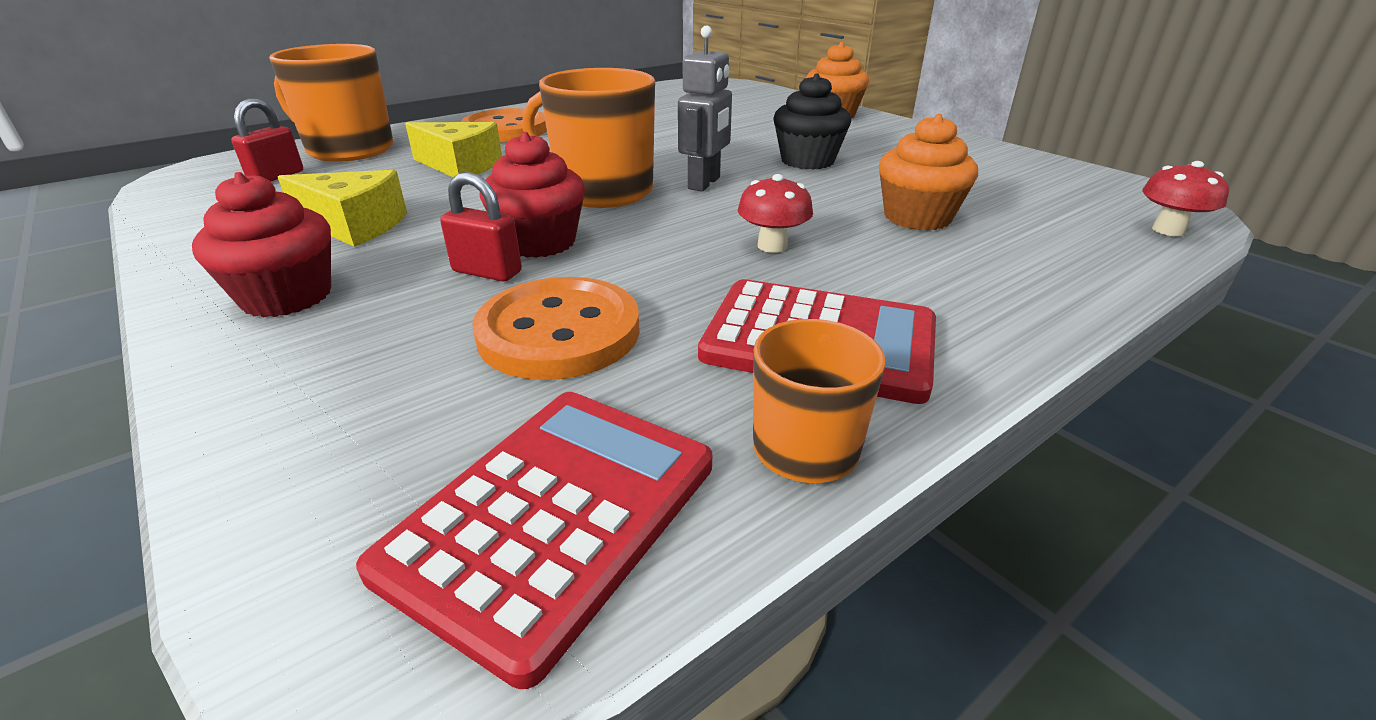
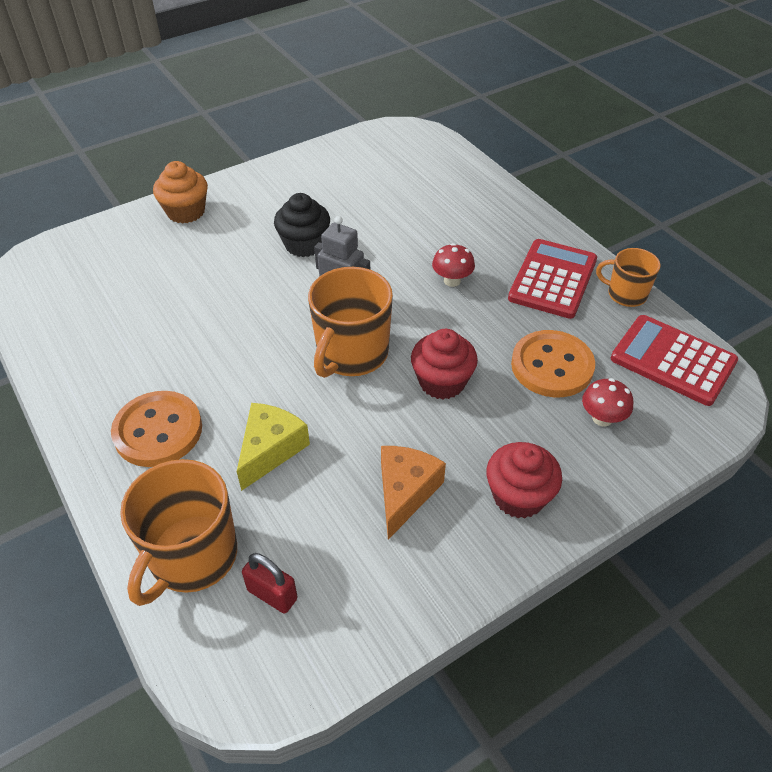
camera: 85 degrees left, 15 degrees up
(355, 225) = (405, 492): yellow cheese -> orange cheese
(487, 272) = (484, 403): red padlock -> none
(917, 217) = (415, 219): orange cupcake -> none
(1168, 230) = (439, 145): red mushroom -> red mushroom (602, 418)

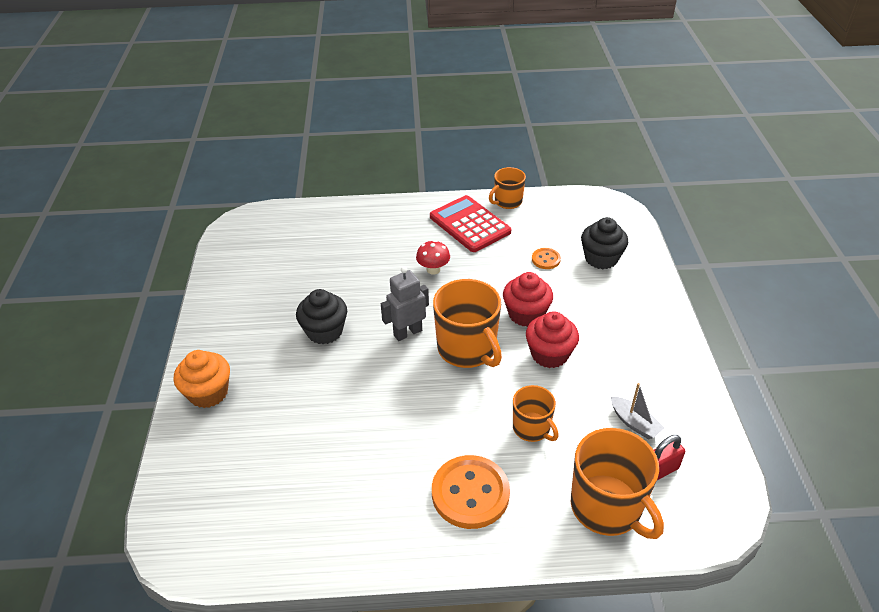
camera: 60 degrees left, 5 degrees down
(270, 449) = (532, 428): yellow cheese -> orange mug
(333, 545) = (634, 423): none -> grey boat
(405, 492) = (609, 370): orange cheese -> none
(518, 496) = (640, 319): red cupcake -> red cupcake (549, 354)
(552, 366) = (546, 259): orange button -> orange button, size x0.49
(602, 418) = (601, 258): red mushroom -> black cupcake
(673, 360) = (574, 210): red calculator -> none

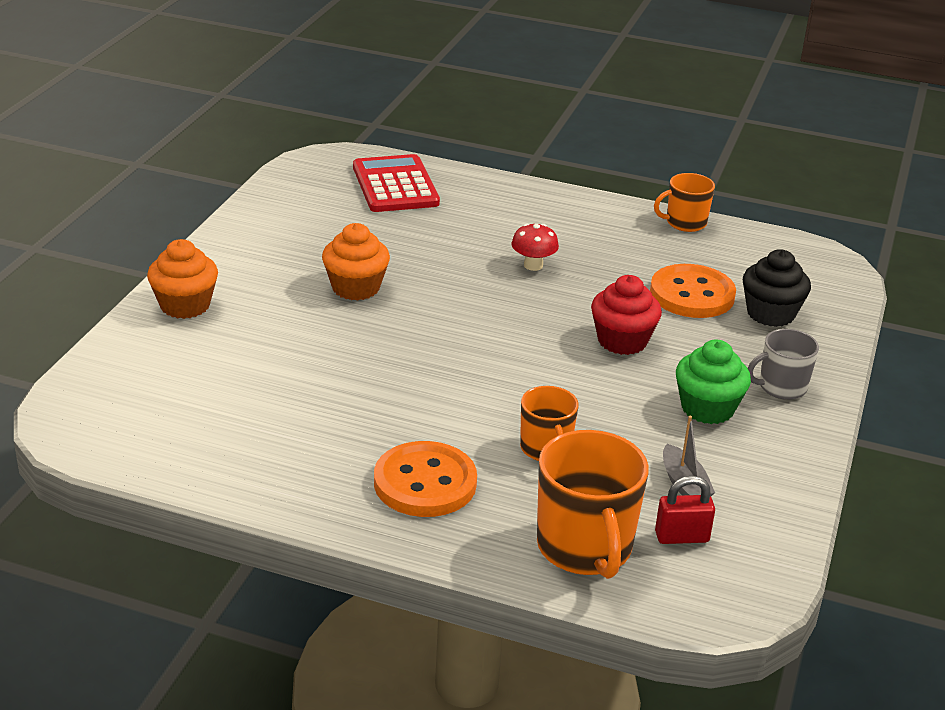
camera: 20 degrees right, 10 degrees down
(325, 331) = (355, 288): black cupcake -> orange cupcake
(407, 332) = (456, 316): grey robot -> none
(467, 349) = (520, 353): orange mug -> none
(469, 224) = (615, 233): red calculator -> red calculator (395, 185)
(546, 259) = (692, 294): orange button -> orange button, size x2.05
(549, 354) = (623, 388): red cupcake -> none
(610, 352) = (707, 408): none -> green cupcake
(642, 317) = (781, 387): none -> grey mug

